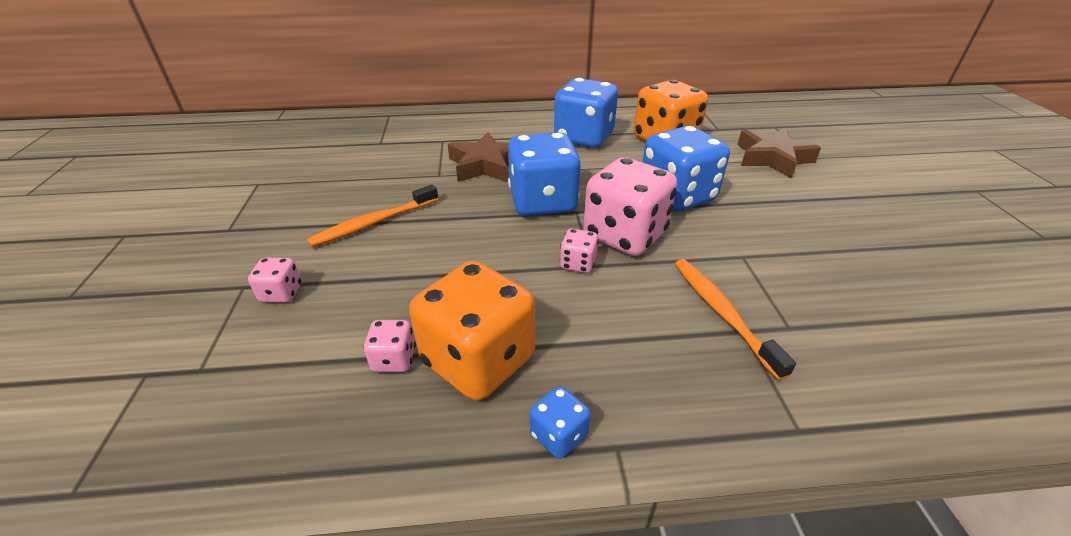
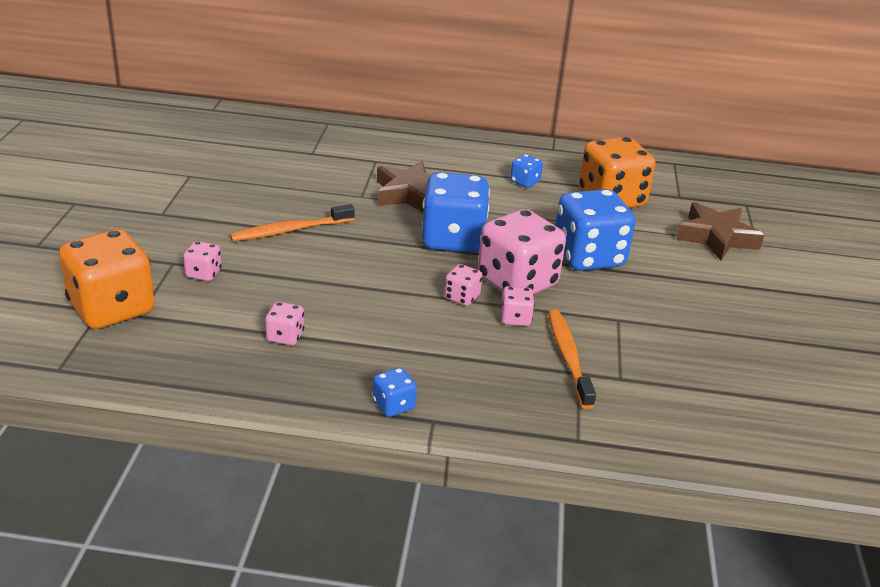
camera: 10 degrees right, 5 degrees down
(478, 360) = (350, 349): orange dice -> orange dice (112, 308)
(584, 138) = (525, 182): blue dice -> blue dice, size x0.45
(643, 277) = (515, 318): none -> pink dice

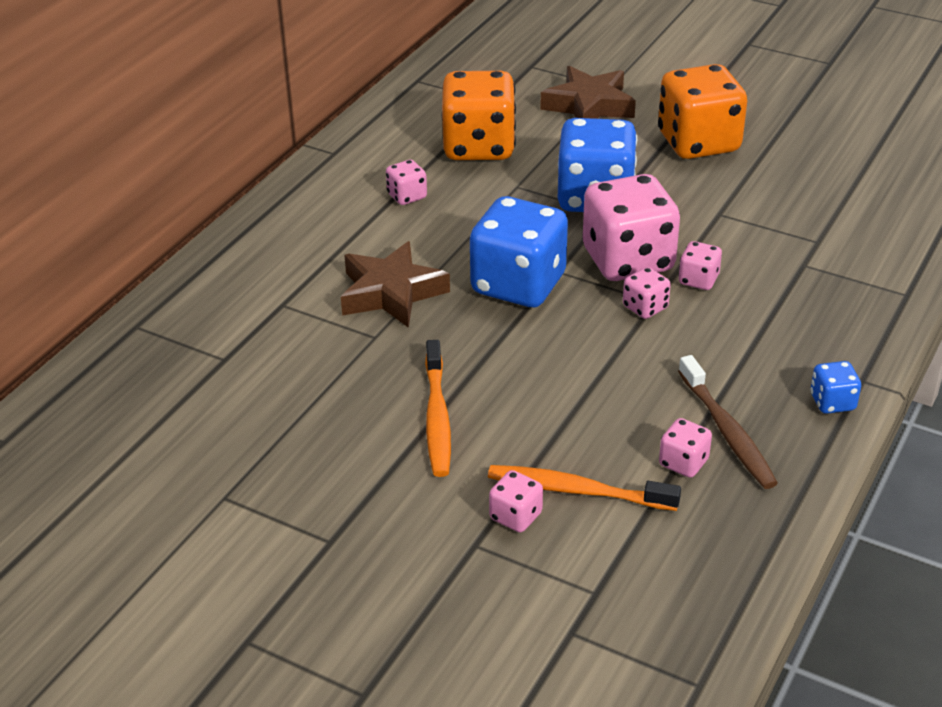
camera: 65 degrees left, 5 degrees up
(112, 308) = (571, 618): orange dice -> orange dice (698, 143)
(330, 353) = (727, 432): none -> brown toothbrush
(525, 182) = (407, 196): blue dice -> pink dice
(568, 357) = (776, 263): orange toothbrush -> orange toothbrush (577, 490)

